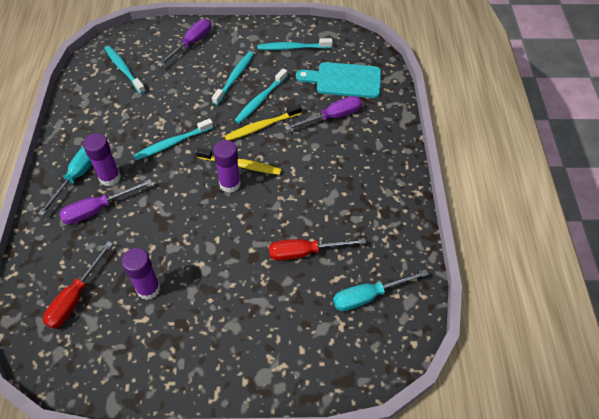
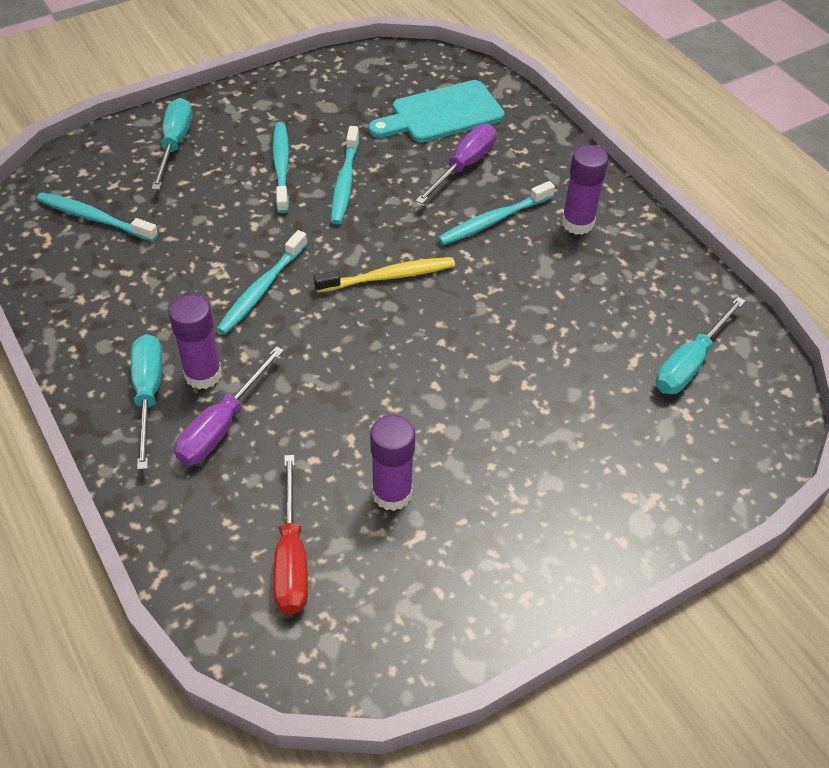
camera: 30 degrees left, 5 degrees down
(191, 44) = (175, 144): purple screwdriver -> turquoise screwdriver
(230, 184) = (393, 307): purple glue stick -> purple glue stick (577, 223)
(261, 126) = (376, 215): yellow toothbrush -> none
(292, 48) = (334, 97): turquoise toothbrush -> turquoise toothbrush (493, 220)
(304, 252) = (567, 348): red screwdriver -> none

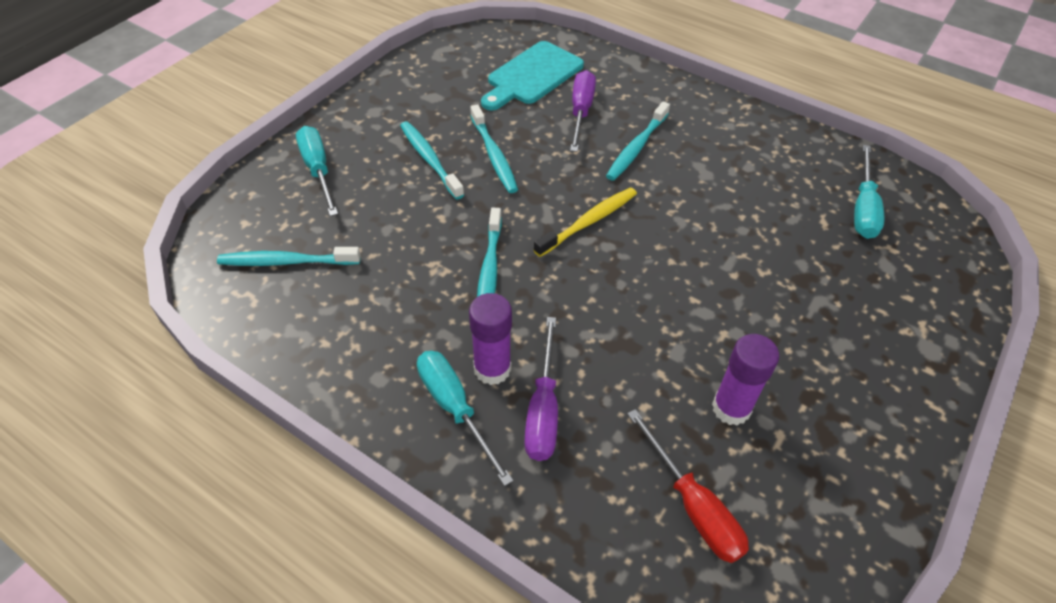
camera: 25 degrees left, 0 degrees up
(577, 223) = (701, 129): purple glue stick -> none

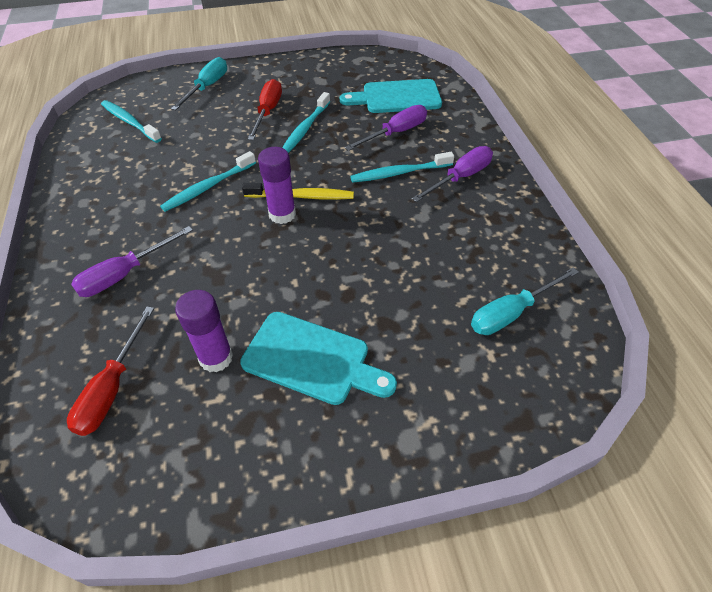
camera: 45 degrees right, 0 degrees up
(429, 159) = (268, 112): turquoise toothbrush -> red screwdriver
(455, 408) = (90, 241): turquoise screwdriver -> none
(492, 369) = (134, 236): purple glue stick -> purple glue stick (282, 214)
(687, 122) = (460, 177): none -> purple screwdriver
(797, 348) = (312, 359): none -> turquoise cutting board

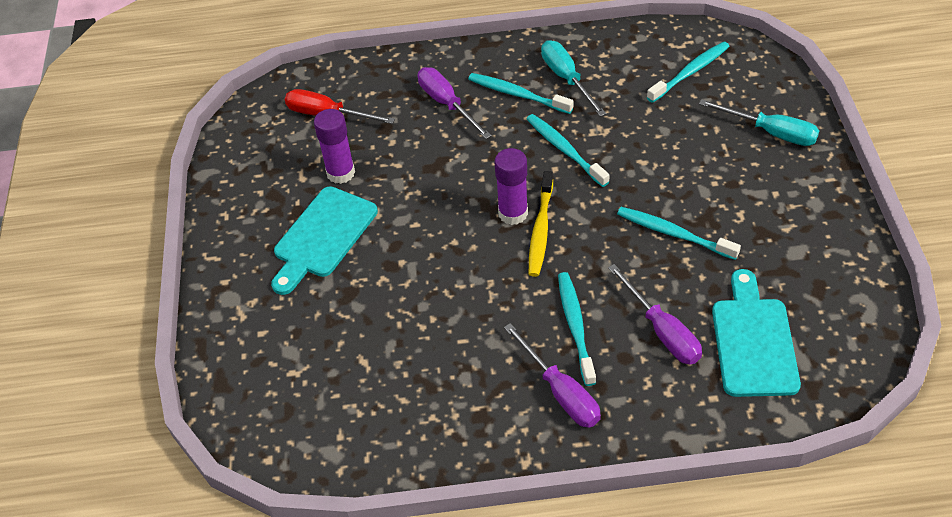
camera: 100 degrees right, 0 degrees up
(126, 222) = (517, 94): none -> turquoise toothbrush
(268, 112) = (713, 195): red screwdriver -> none
(511, 313) = (338, 401): turquoise screwdriver -> turquoise screwdriver (566, 78)

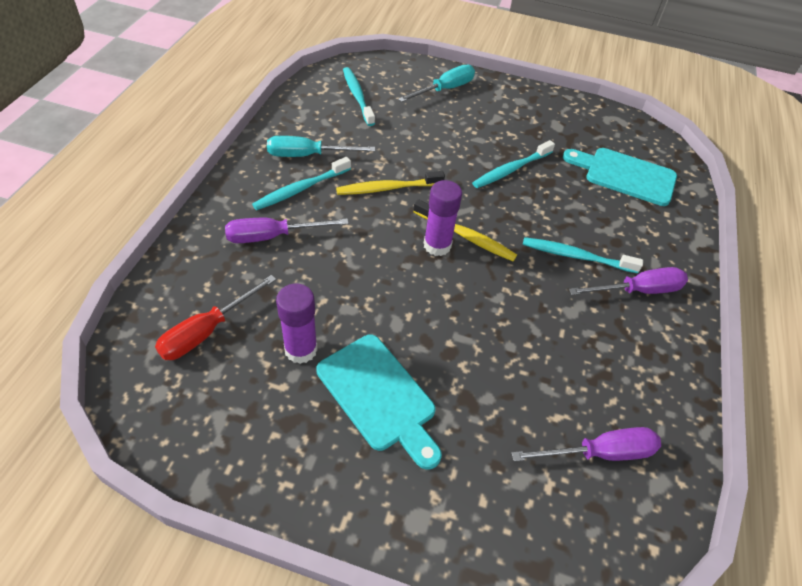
camera: 75 degrees left, 0 degrees up
(565, 150) = (387, 188): turquoise toothbrush -> yellow toothbrush
(662, 331) = (599, 213): purple screwdriver -> purple screwdriver (599, 453)

